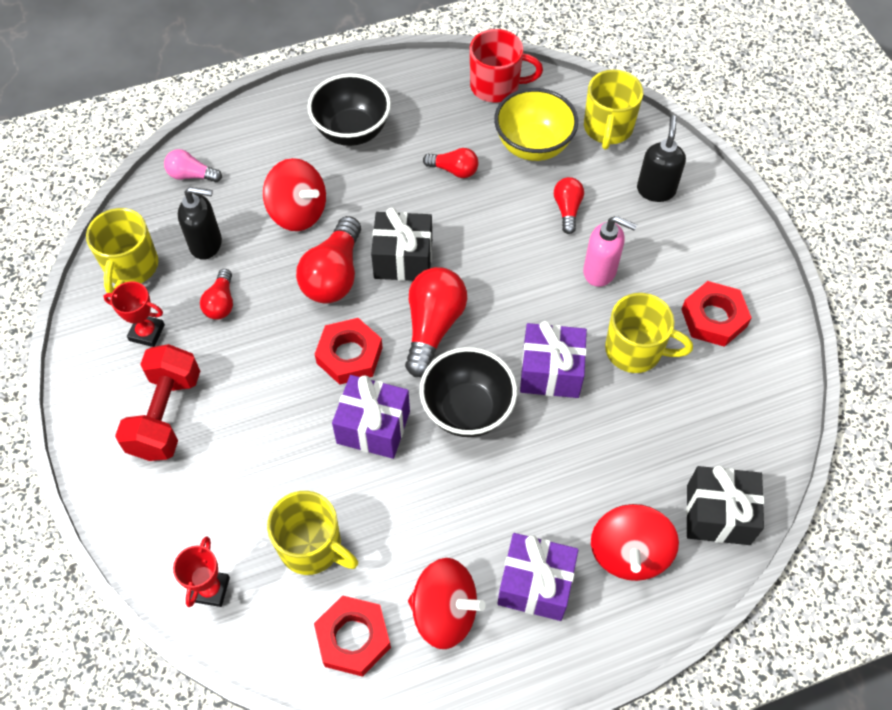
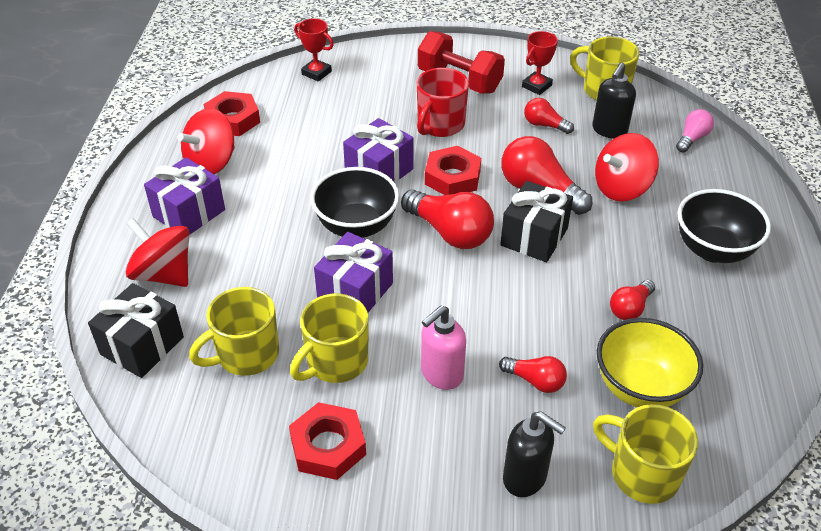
camera: 115 degrees right, 15 degrees down
(312, 547) = (309, 119): yellow mug -> yellow mug (246, 354)
(496, 86) = (749, 390): red mug -> red mug (440, 125)

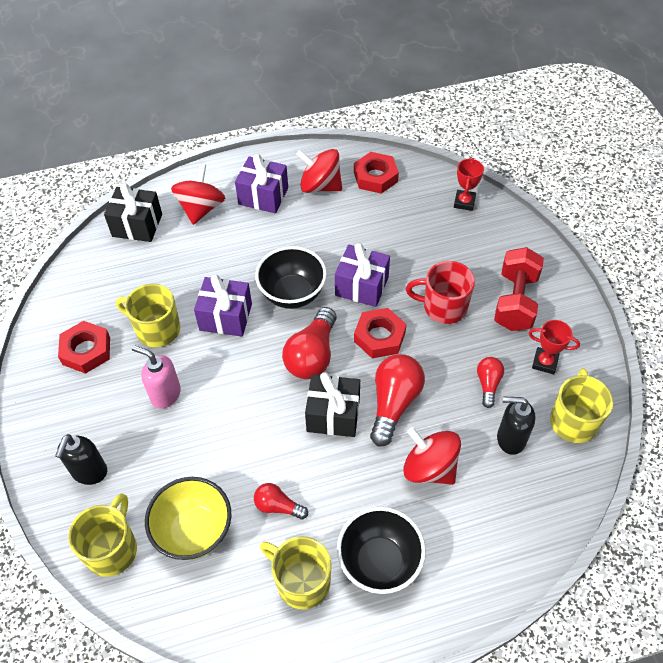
camera: 70 degrees right, 10 degrees up
(246, 354) = (147, 279): yellow mug -> yellow mug (302, 581)
(535, 381) = (178, 456): red light bulb -> none
(692, 138) = (539, 516): pink light bulb -> none

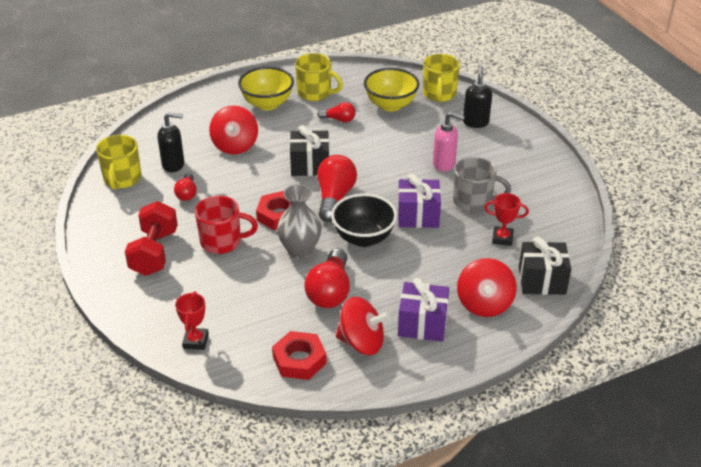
camera: 170 degrees right, 15 degrees down
(86, 351) = (523, 183): red nut -> none
(157, 329) = (473, 201): yellow mug -> grey mug
(361, 286) = (300, 250): purple gift -> grey vase
(379, 562) = (267, 104): black bowl -> yellow bowl
(394, 403) = (263, 175): red light bulb -> red light bulb (330, 291)
(429, 468) = (235, 145): red spinning top -> red spinning top turned 60 degrees clockwise
(545, 362) = (136, 211): red trophy -> red trophy (502, 238)

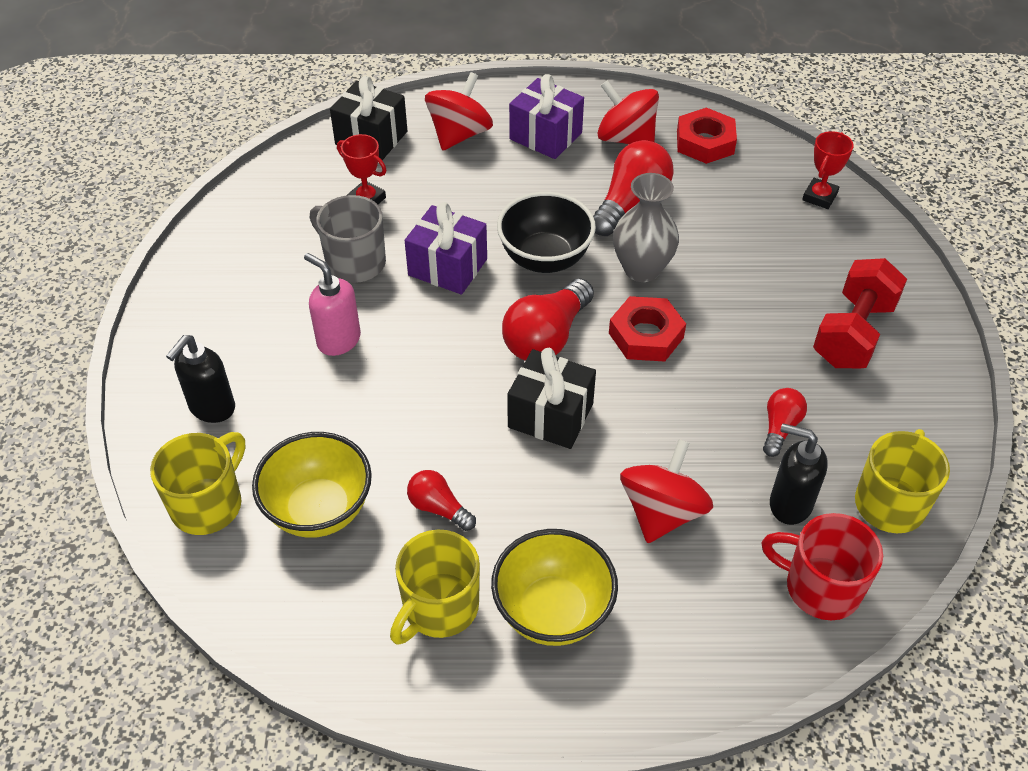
camera: 155 degrees left, 10 degrees up
(222, 242) = (747, 318): red mug -> red mug (820, 587)
(315, 93) = (439, 607): yellow mug -> yellow mug turned 105 degrees counterclockwise

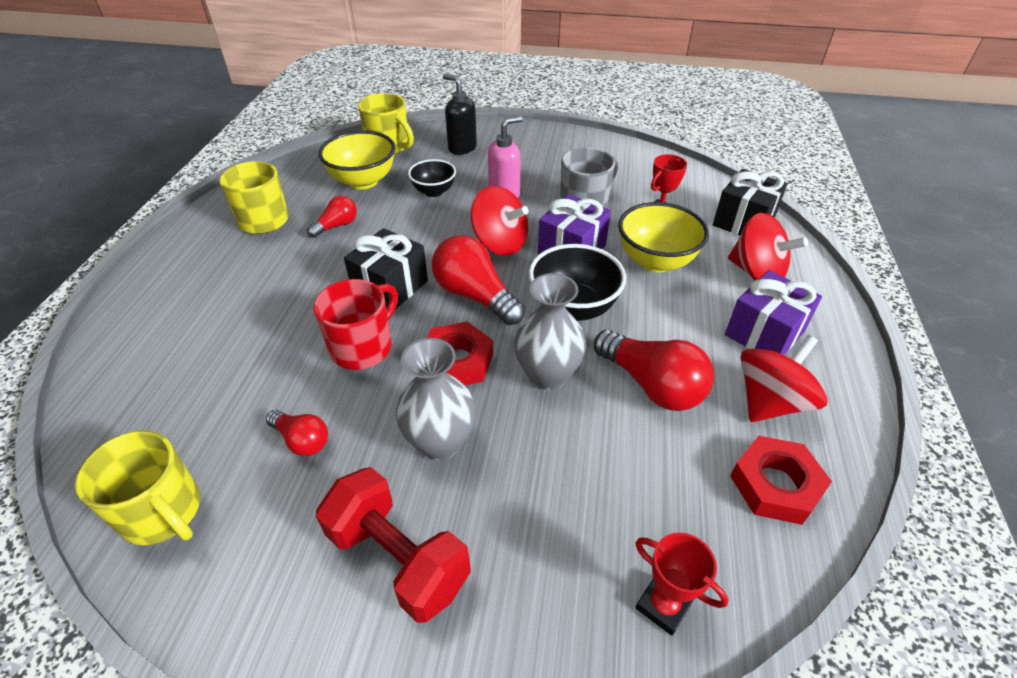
camera: 100 degrees right, 5 degrees down
(339, 417) = (434, 191): none -> black bowl
(553, 611) = (224, 266): yellow bowl -> yellow bowl (655, 261)
(662, 512) = (264, 335): red spinning top -> red spinning top (500, 243)
(742, 329) = (440, 442): none -> grey vase
(789, 504) = (217, 423): black soap dispenser -> none
(820, 587) = (125, 423): red mug -> red mug (363, 347)

